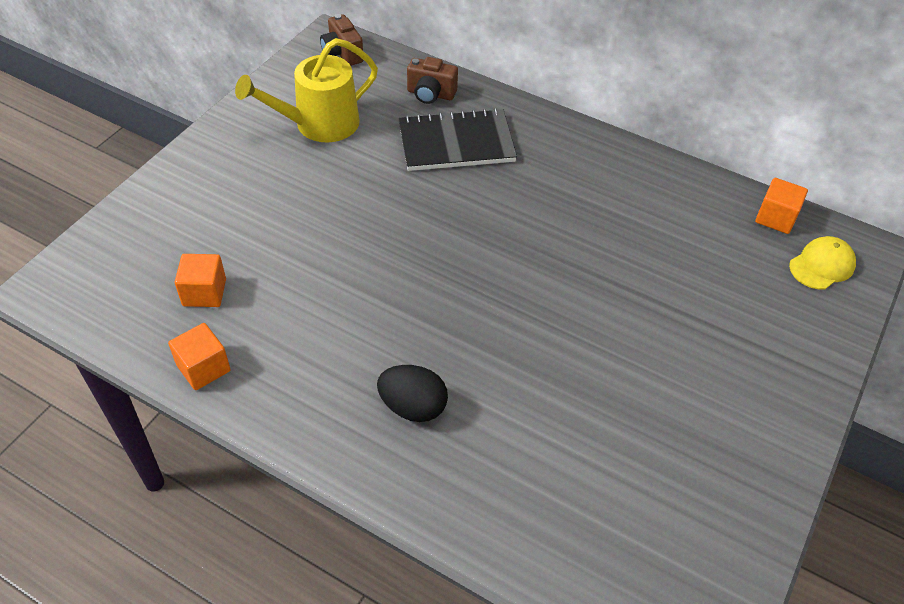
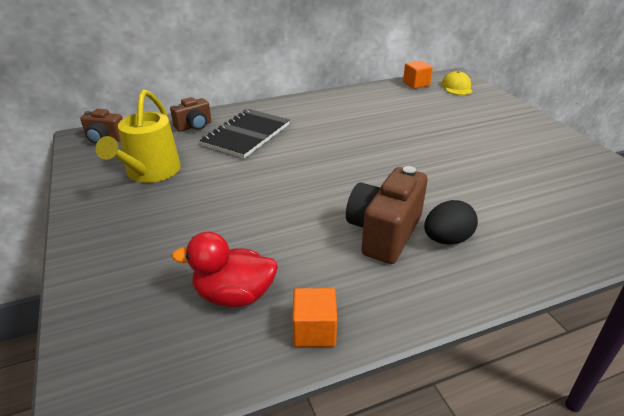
camera: 50 degrees left, 15 degrees down
(204, 292) = (234, 295): orange cube -> red duck
(378, 350) = (384, 233): none -> brown camera

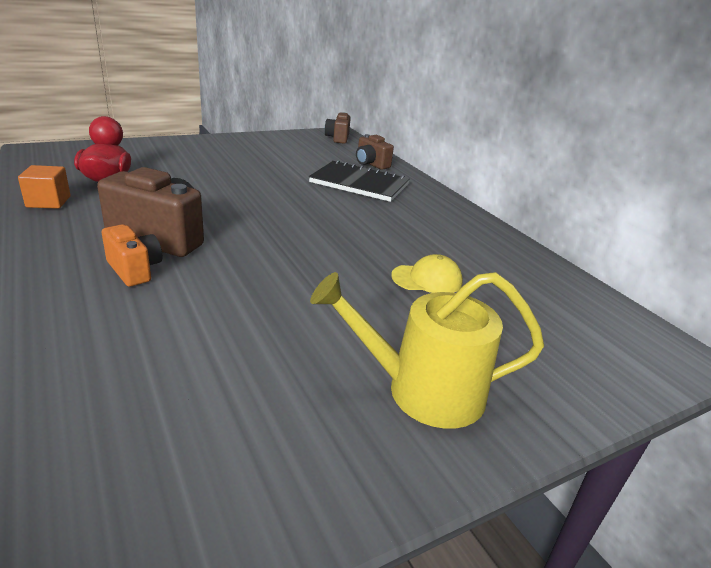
camera: 80 degrees right, 5 degrees down
(150, 172) = (283, 153): yellow watering can -> yellow watering can (424, 391)
(416, 84) = (593, 301): orange cube -> none
(446, 239) = (134, 270): black egg -> orange camera
(456, 87) = (618, 347): yellow cap -> yellow cap (427, 279)

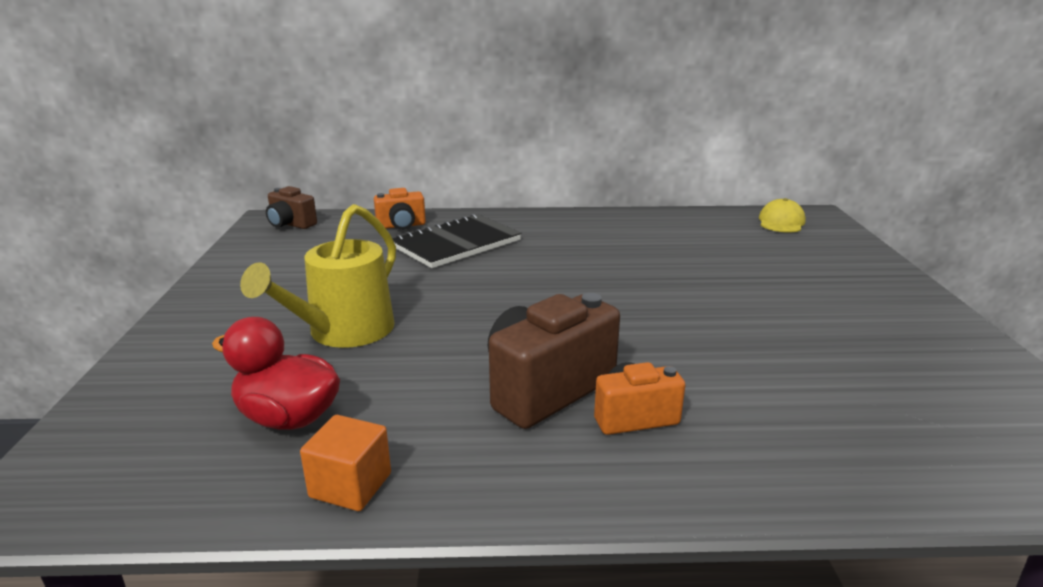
camera: 60 degrees left, 5 degrees down
(371, 164) = (401, 226): brown camera -> orange camera
(424, 391) = (866, 304): yellow watering can -> yellow watering can (344, 331)
(427, 279) = (695, 263): yellow cap -> yellow cap (781, 222)

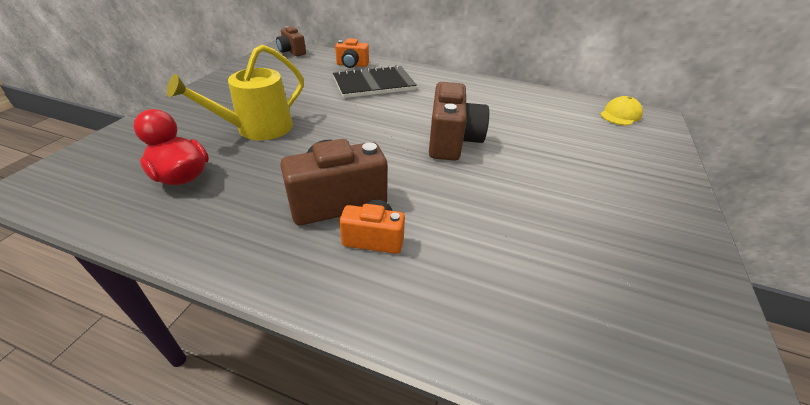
camera: 20 degrees right, 15 degrees up
(350, 485) = (173, 230): orange cube -> none
(623, 289) = (452, 141): none -> brown camera

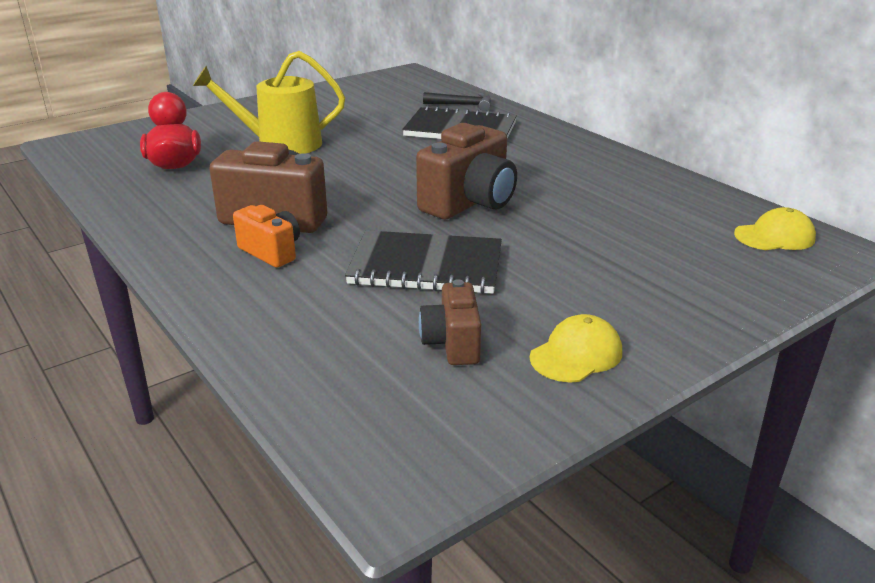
camera: 35 degrees right, 10 degrees down
(292, 52) = (410, 79): brown camera -> brown camera (452, 343)
(352, 65) = (463, 105): orange camera -> black hammer
(494, 205) = (426, 266): none -> black notebook
(662, 241) = (576, 354): none -> yellow cap

